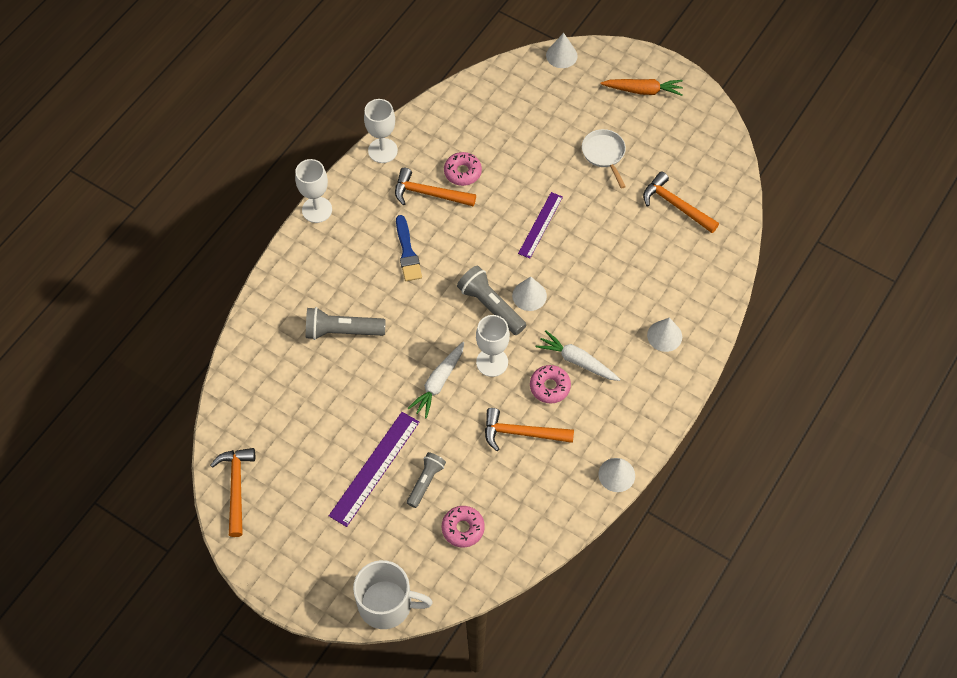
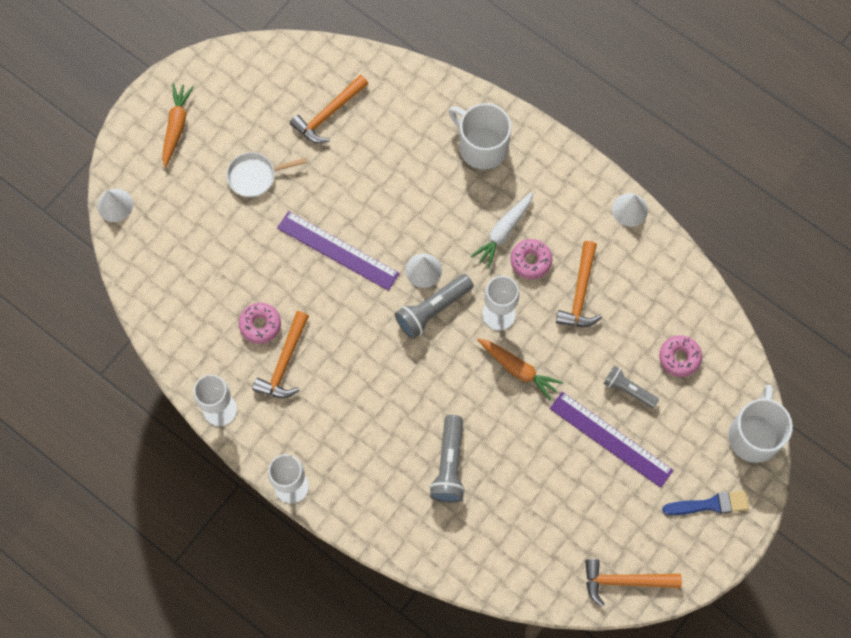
camera: 85 degrees left, 10 degrees up
(407, 252) = (357, 391): blue brush -> blue brush (709, 504)
(438, 383) = (518, 369): white carrot -> orange carrot
(540, 225) = (338, 250): purple ruler -> purple ruler, size x1.51
(664, 336) = (482, 146): white cone -> white mug

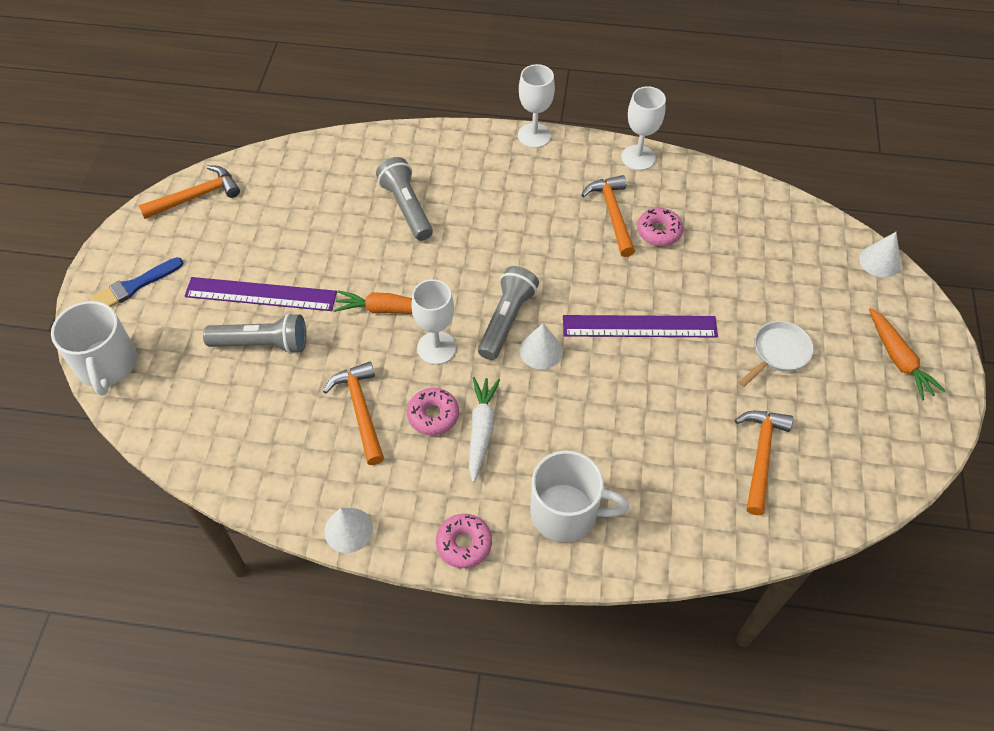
camera: 150 degrees right, 15 degrees down
(628, 390) = (262, 344): grey flashlight -> grey flashlight, size x1.50
(679, 358) = (219, 399): pink donut -> pink donut (464, 544)

